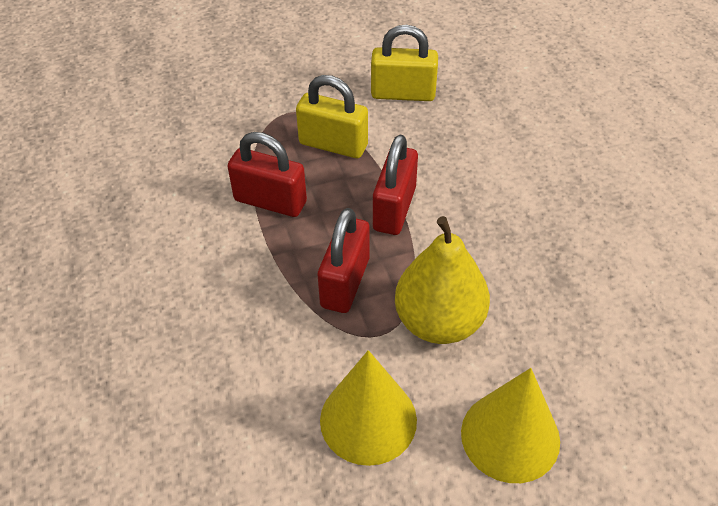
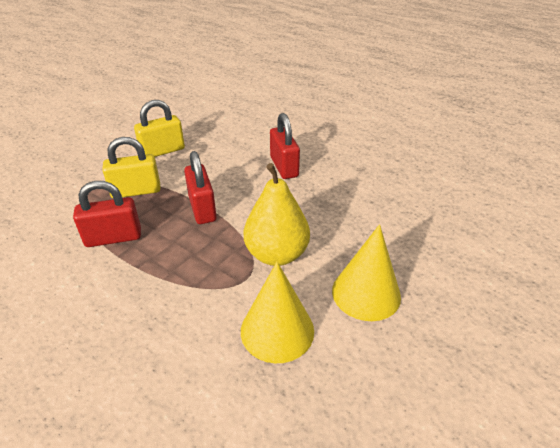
camera: 35 degrees left, 10 degrees down
(345, 282) = (201, 260): red padlock -> red padlock (284, 167)

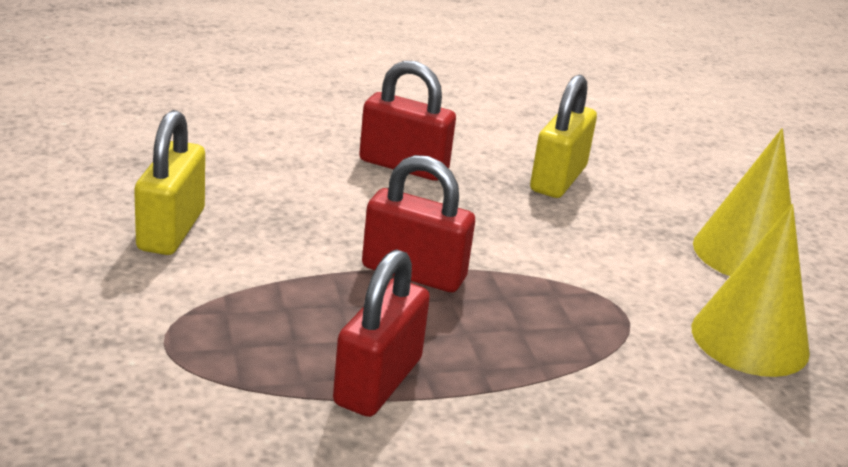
camera: 55 degrees left, 10 degrees down
(136, 191) = (264, 306): yellow padlock -> yellow padlock (558, 179)
(276, 254) = (603, 270): yellow pear -> none

